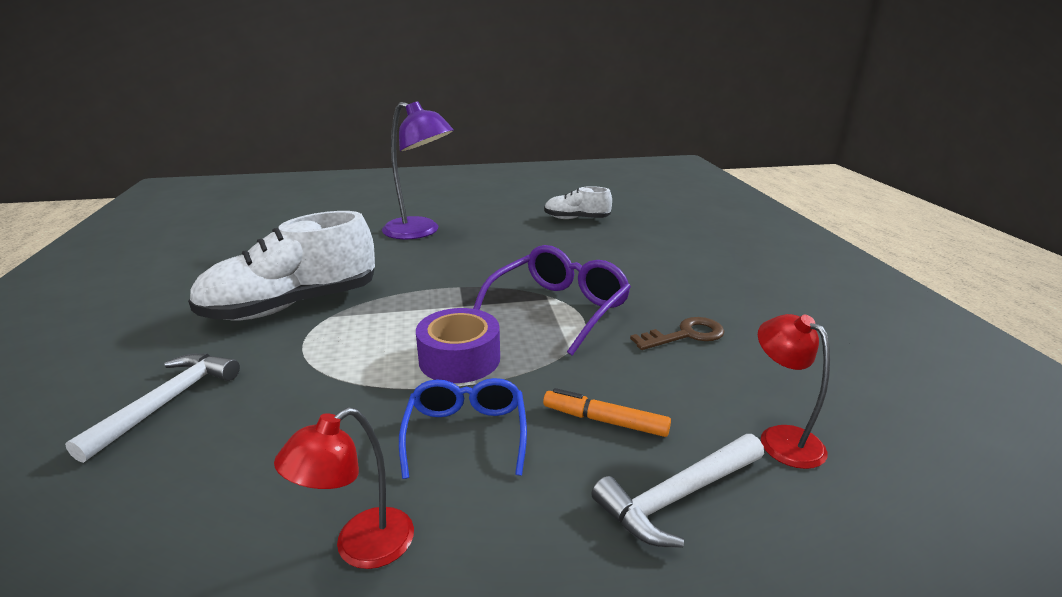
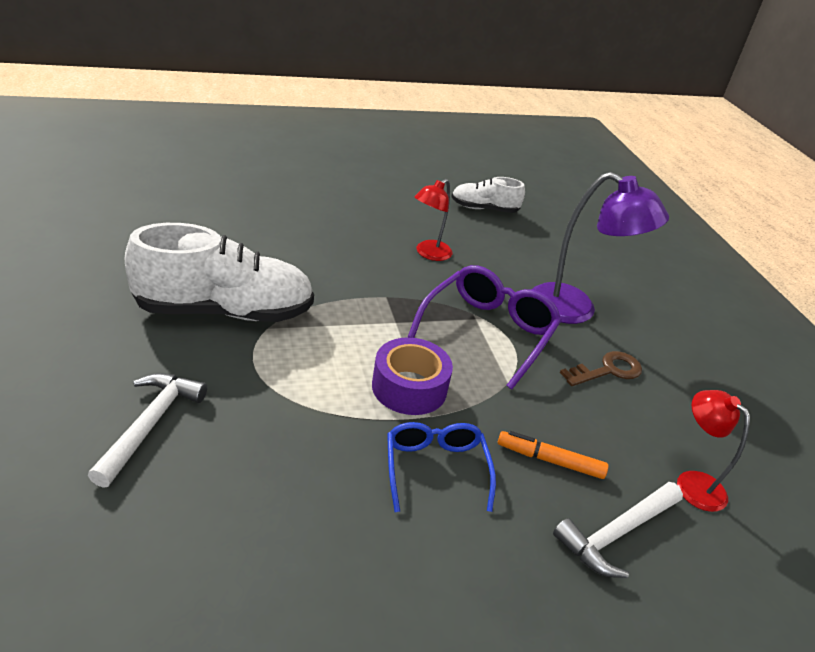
camera: 10 degrees left, 10 degrees up
(292, 306) = (224, 311): white shoe -> white shoe turned 150 degrees counterclockwise
(361, 547) = (379, 573): red lamp -> red lamp (429, 254)
(420, 232) = (324, 215): purple lamp -> purple lamp (575, 309)

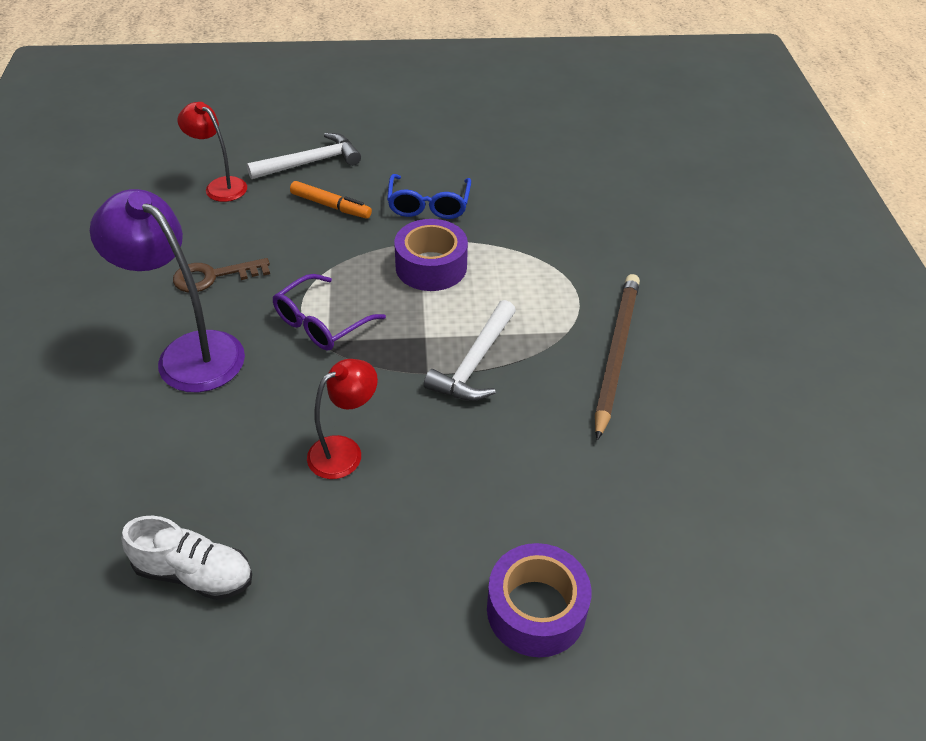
camera: 165 degrees left, 10 degrees up
(149, 425) = (654, 245): white hammer -> white hammer (475, 362)
(224, 311) = (615, 354): white shoe -> brown pencil
(296, 192) = (536, 610): none -> purple tape
(488, 332) = (322, 323): purple glasses -> purple glasses, size x0.66
(692, 483) = (220, 186): red lamp -> red lamp turned 150 degrees clockwise

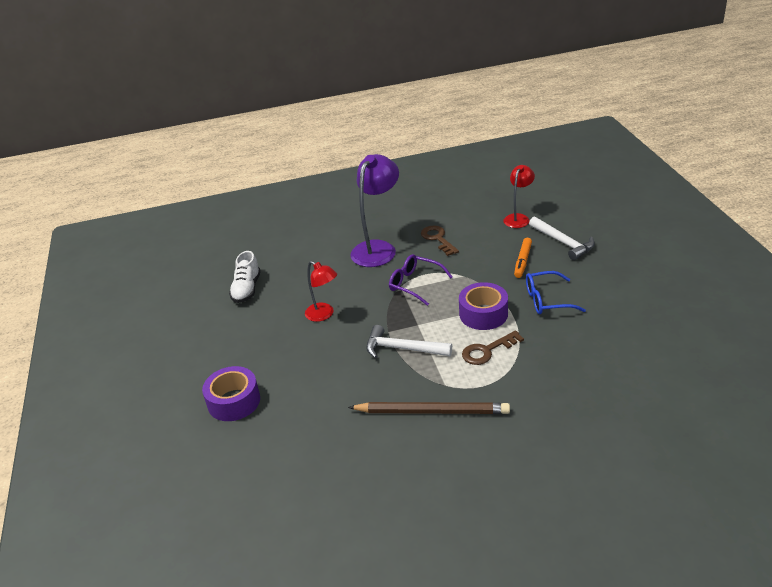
camera: 85 degrees right, 10 degrees down
(510, 279) = (487, 351): none -> brown key

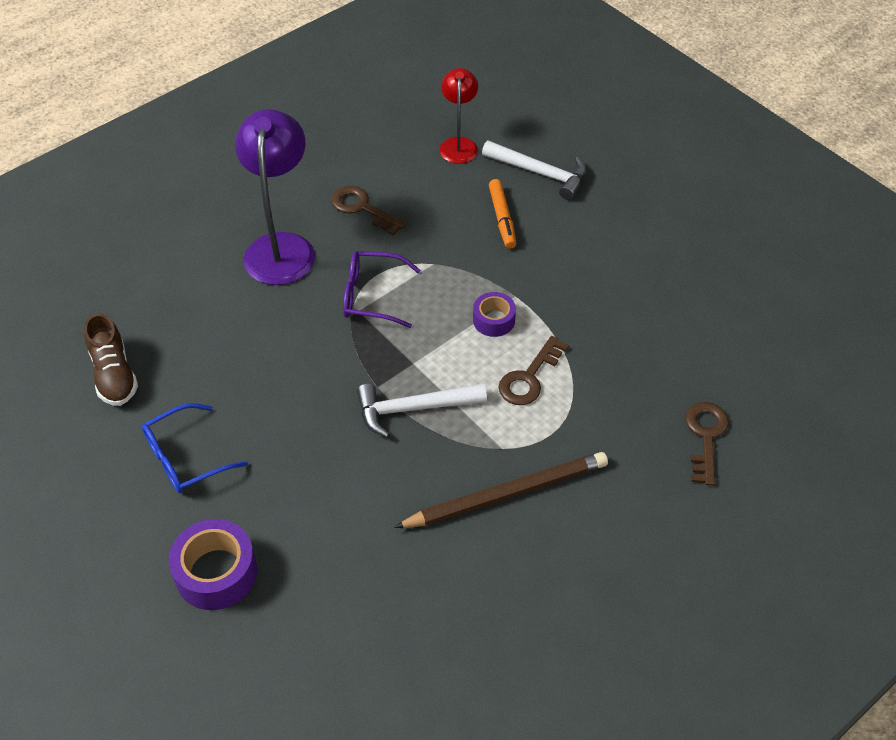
camera: 30 degrees left, 15 degrees up
(247, 289) = (114, 374): white shoe -> brown shoe
(324, 315) = (266, 386): red lamp -> none
(483, 314) = (494, 320): purple tape -> purple tape, size x0.60
(547, 300) = (566, 274): blue glasses -> blue glasses (186, 457)
(592, 417) = (705, 436): none -> brown key

